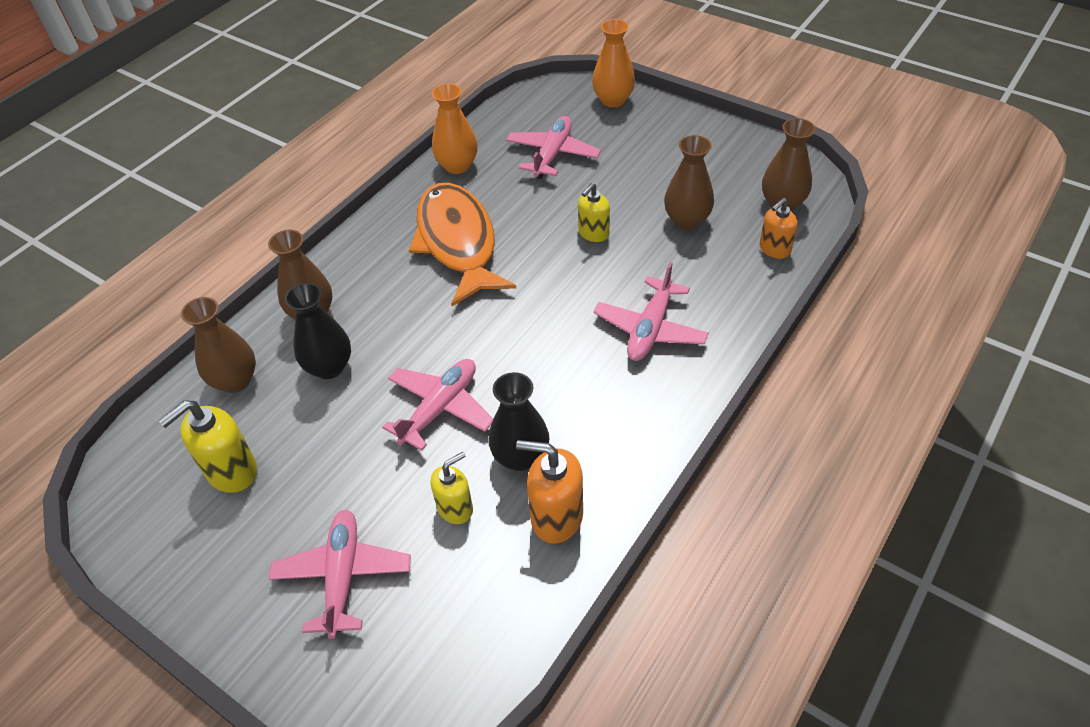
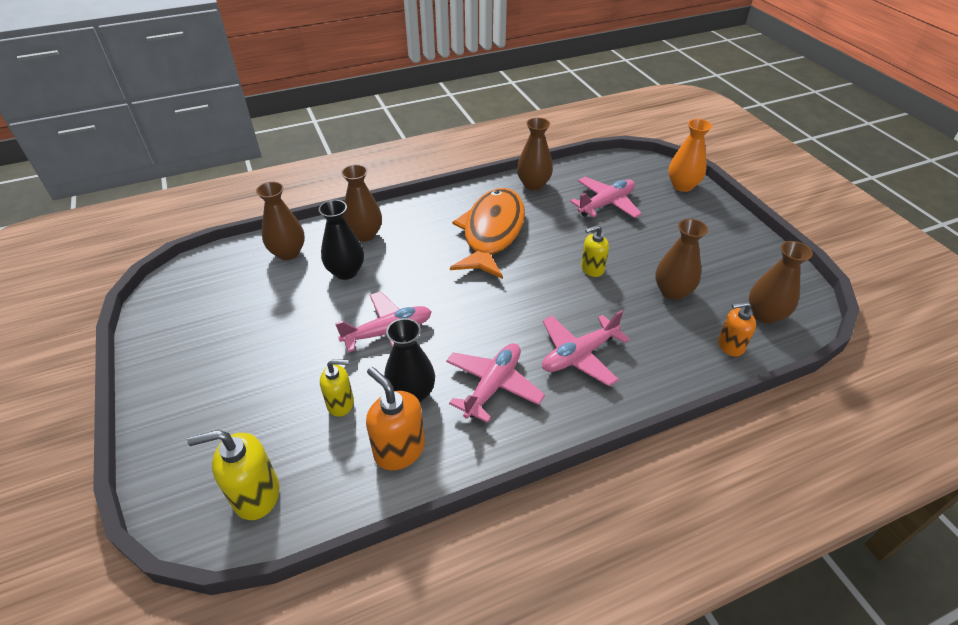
camera: 30 degrees right, 5 degrees down
(231, 471) = (238, 305): yellow soap dispenser -> yellow soap dispenser (256, 495)
(343, 576) = (238, 406): pink plane -> pink plane (493, 386)
(457, 166) = (533, 184): orange vase -> brown vase

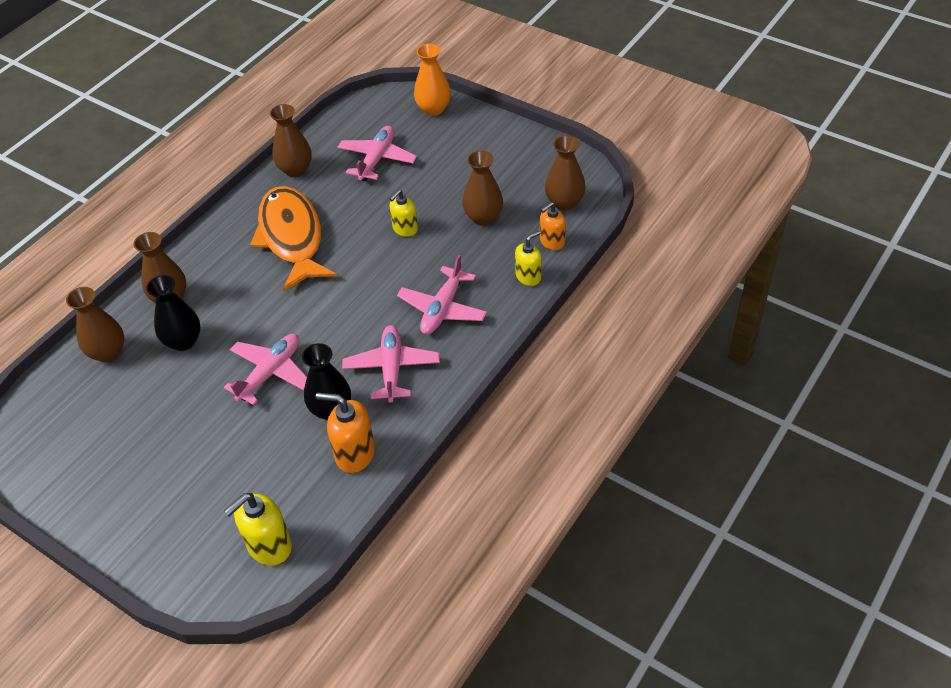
camera: 30 degrees left, 5 degrees up
(341, 403) = (278, 448): yellow soap dispenser -> yellow soap dispenser (528, 276)

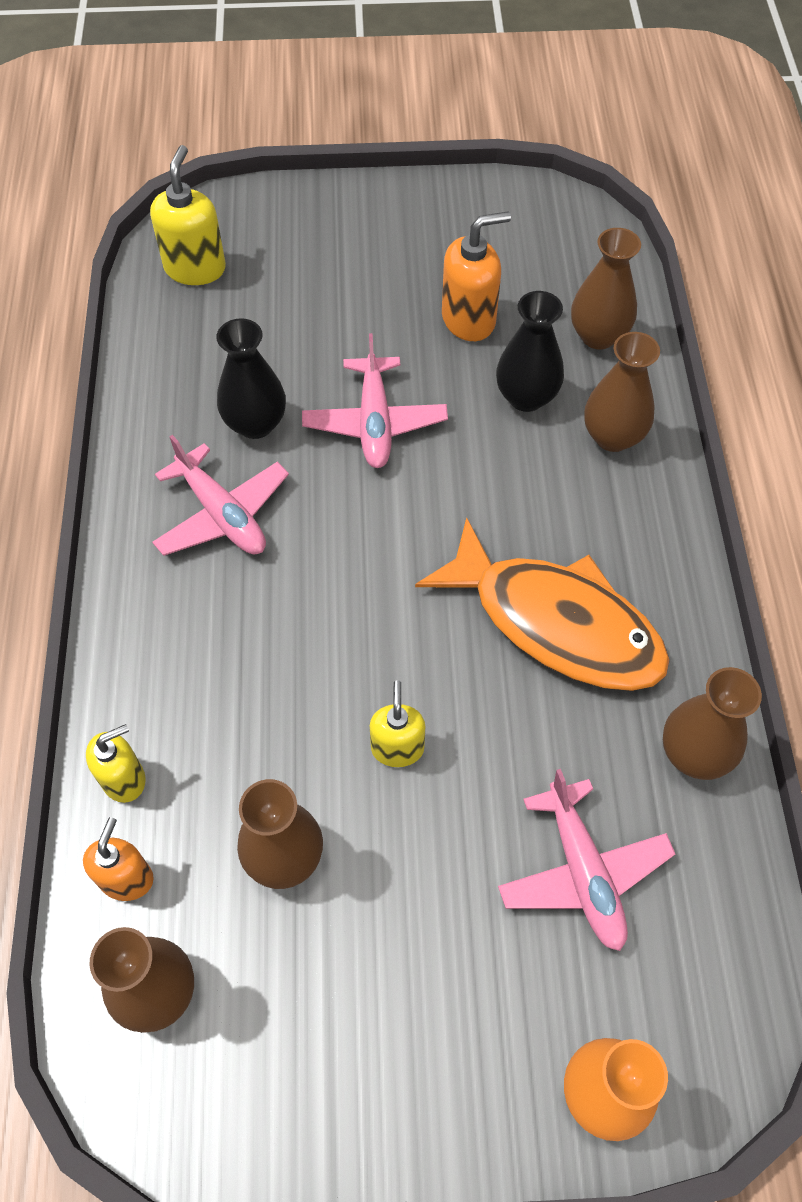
camera: 140 degrees right, 10 degrees up
(354, 454) = (181, 394): orange soap dispenser -> orange soap dispenser (469, 319)
(443, 309) = (221, 641): pink plane -> none
(528, 276) = (124, 779): yellow soap dispenser -> yellow soap dispenser turned 135 degrees counterclockwise

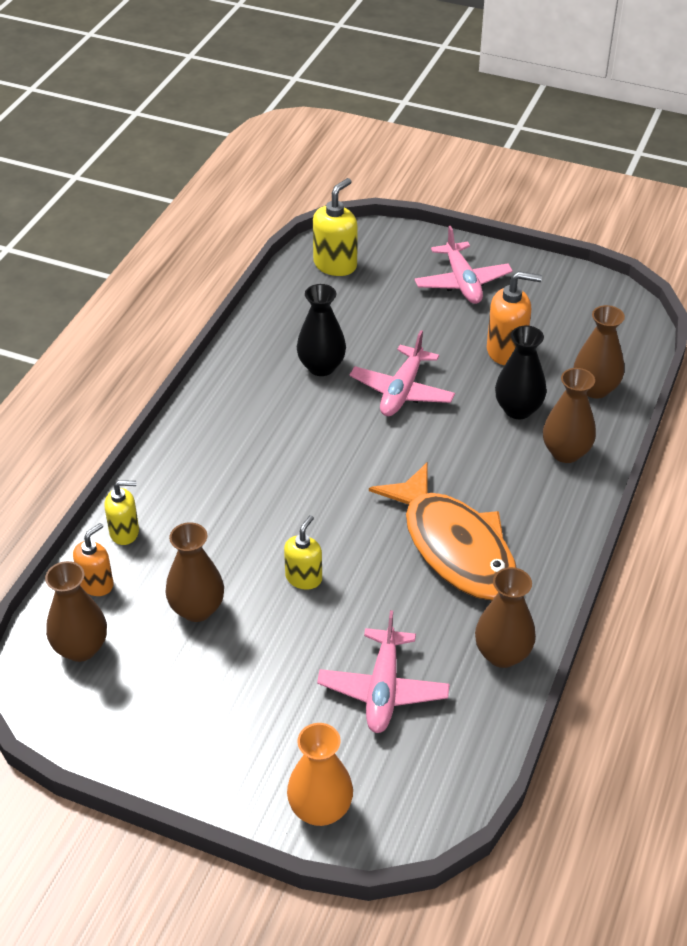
camera: 25 degrees right, 15 degrees down
(222, 514) = (269, 411): pink plane -> pink plane (462, 282)

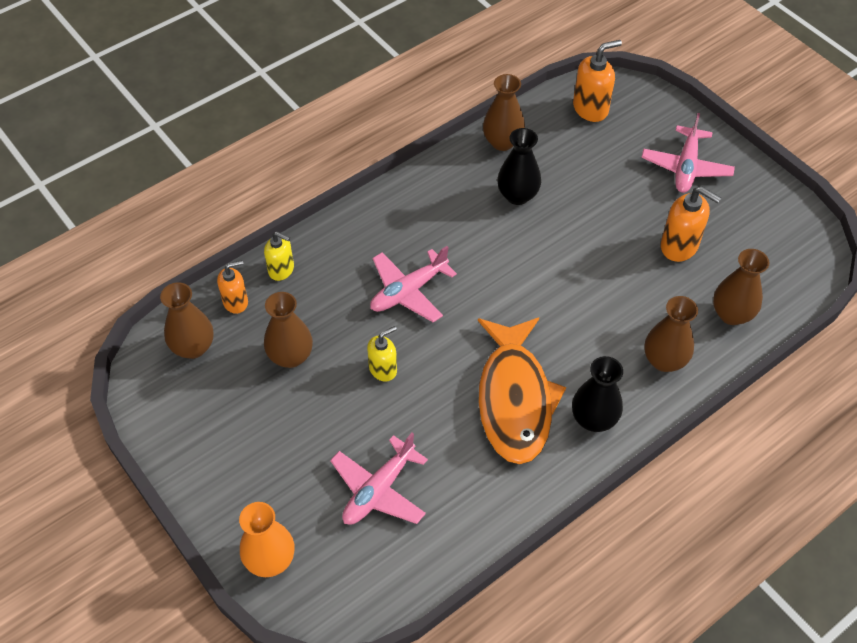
camera: 30 degrees right, 10 degrees up
(335, 265) = (590, 108): yellow soap dispenser -> orange soap dispenser
(402, 391) = (567, 245): pink plane -> pink plane (408, 291)
(502, 654) = (488, 508): brown vase -> brown vase (502, 142)
(518, 409) = (651, 303): black vase -> black vase (593, 419)

